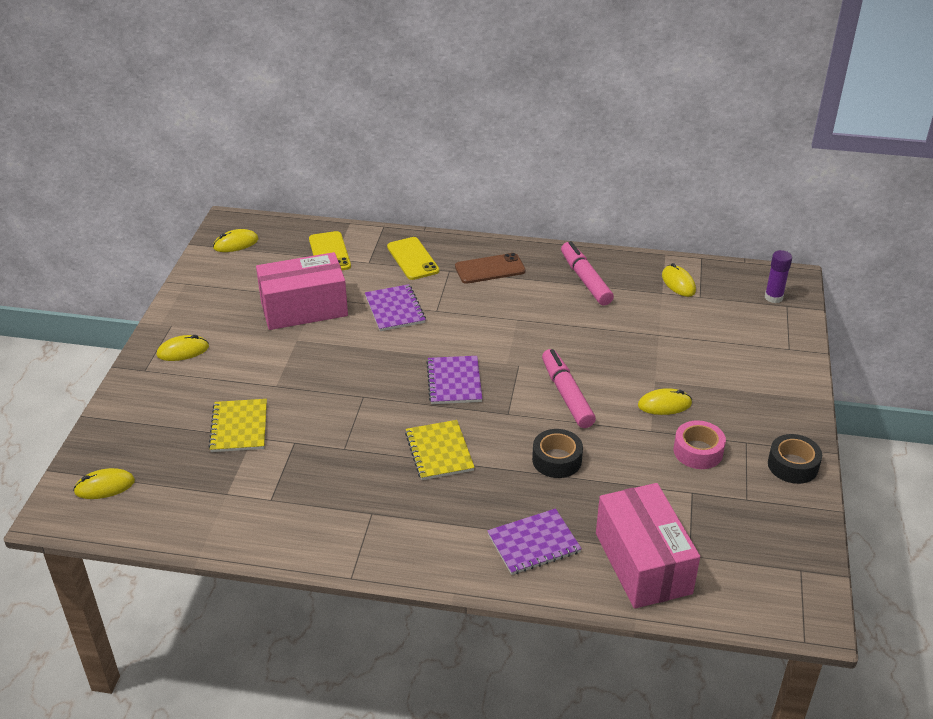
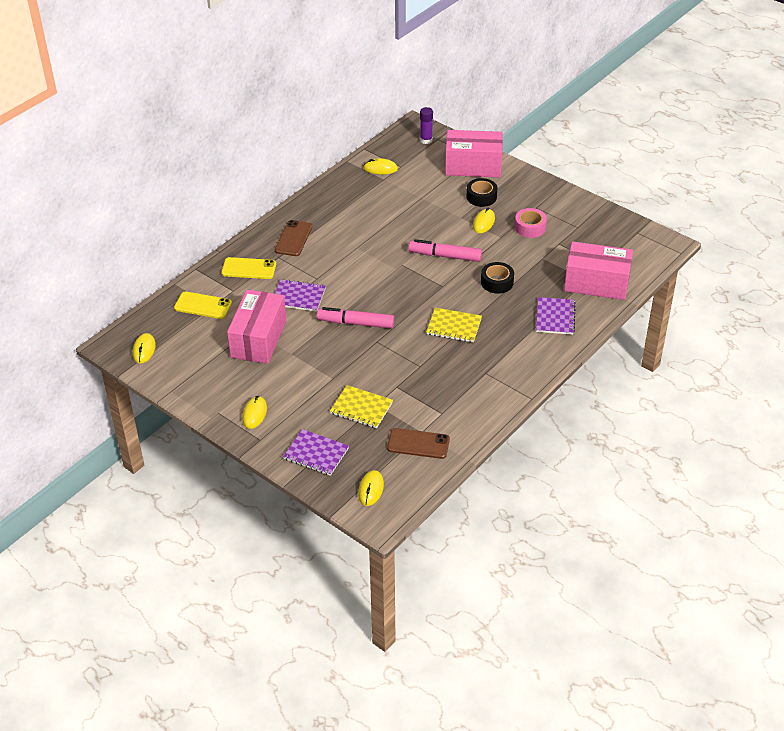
camera: 60 degrees left, 5 degrees up
(203, 498) = (418, 444): none -> brown phone
(454, 381) = (395, 297): purple notebook -> purple notebook (316, 453)
(585, 280) = (343, 203): pink marker -> pink marker (355, 323)
(768, 354) = (473, 166): none -> pink box
(792, 465) = (565, 200): black tape -> black tape (481, 197)

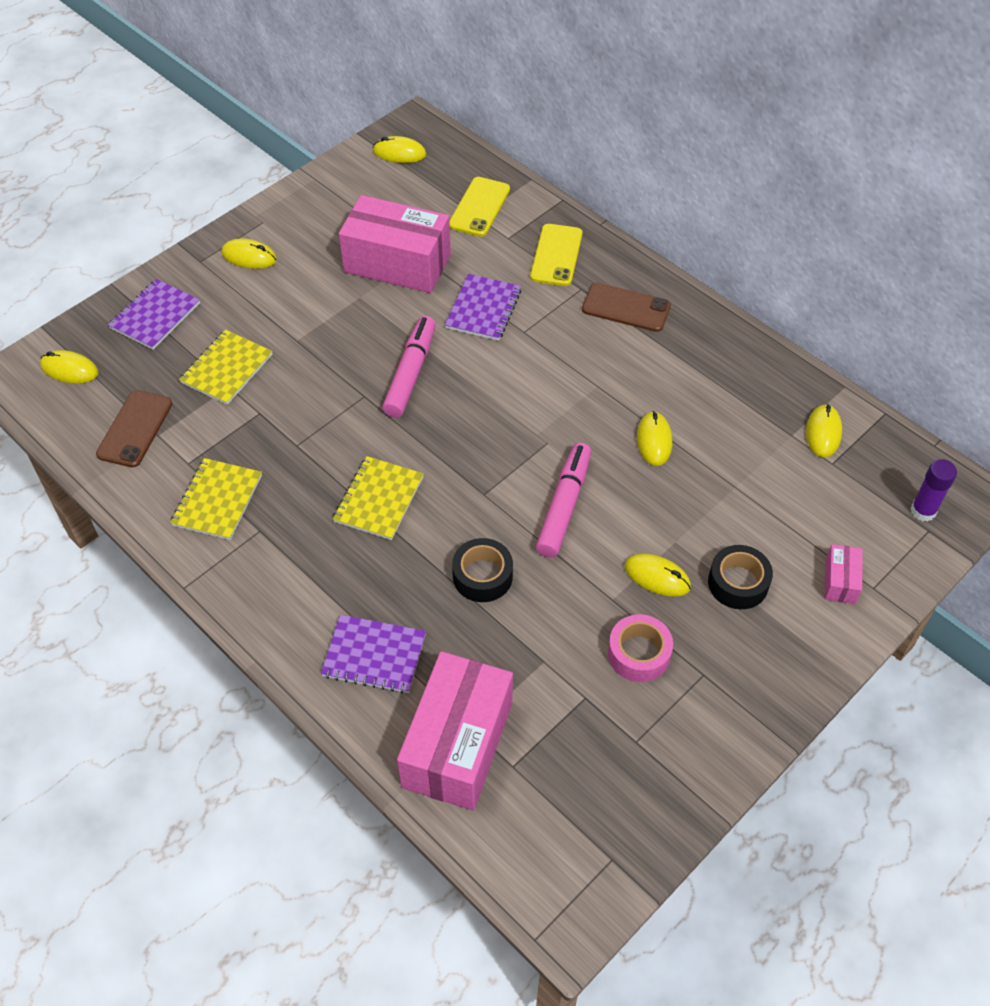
camera: 95 degrees right, 10 degrees up
(394, 225) = (654, 440): none -> yellow mouse
(467, 394) = (217, 500): none -> yellow notebook
(473, 166) = (840, 581): pink box -> pink box, size x0.44

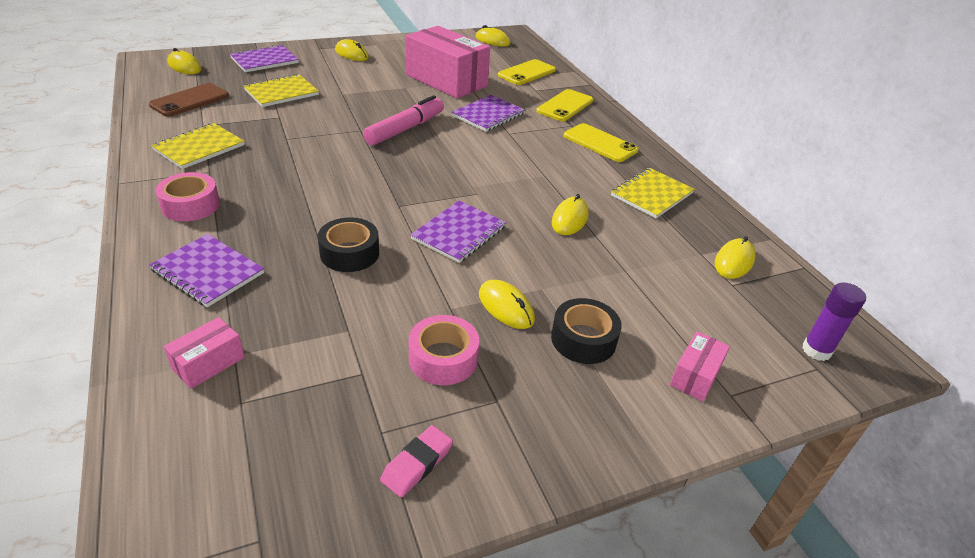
camera: 20 degrees right, 15 degrees down
(284, 584) = (190, 205): none -> pink tape
(379, 499) = (314, 183): yellow notebook -> yellow notebook (651, 194)
(458, 744) = (208, 363): pink box -> pink box, size x0.44
(564, 505) = (459, 233): pink marker -> purple notebook
(626, 308) = (600, 143): brown phone -> yellow phone
(678, 755) = (417, 464): none -> pink eraser

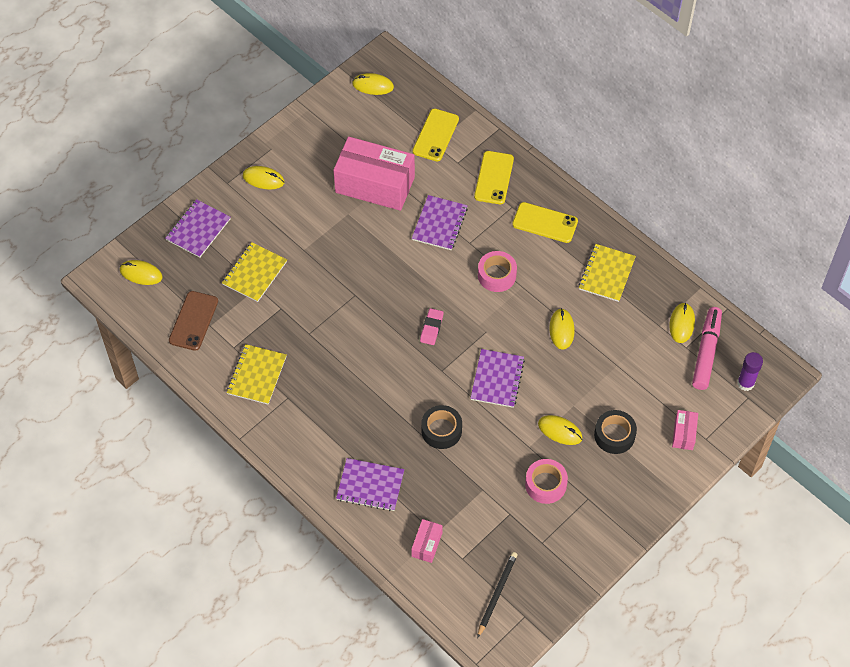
camera: 20 degrees left, 20 degrees up
(190, 205) = (307, 436): pink tape -> pink tape (497, 275)
(245, 478) = (497, 593): none -> black pencil
(405, 129) = (388, 276): pink marker -> pink marker (706, 352)
(417, 464) = (569, 551): pink eraser -> pink eraser (431, 328)

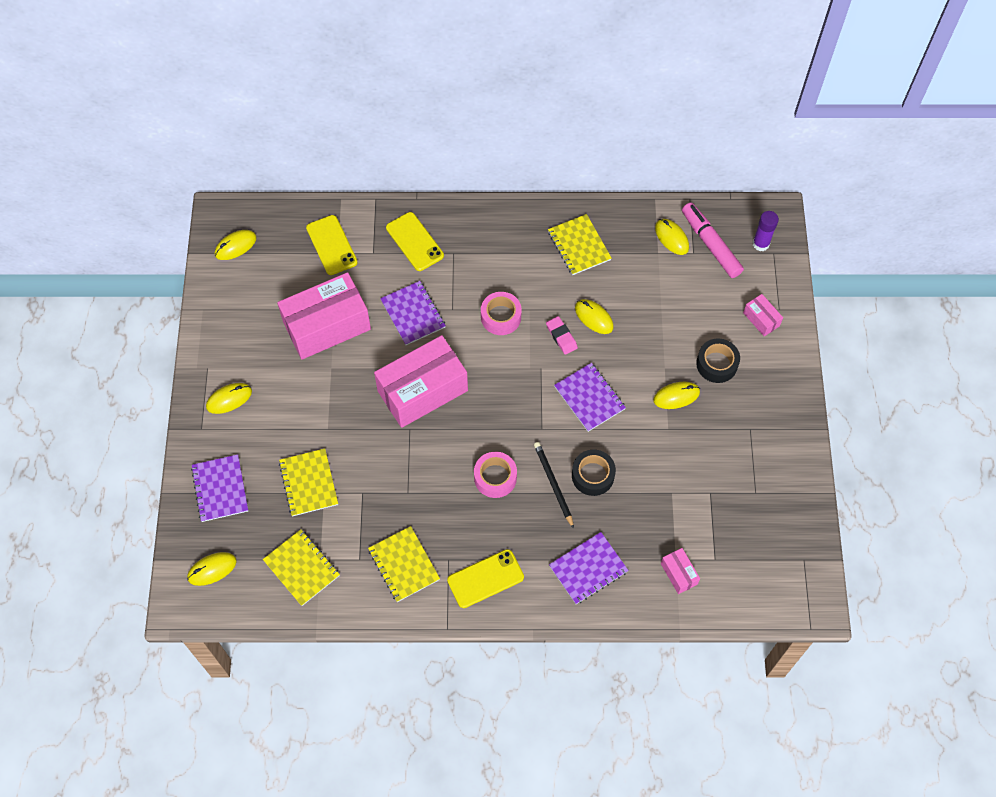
camera: 45 degrees left, 5 degrees up
(193, 321) = (301, 568): brown phone -> yellow notebook
(390, 278) = (422, 391): none -> pink box
(431, 328) = (498, 402): pink eraser -> pink eraser (561, 337)
(497, 593) = (767, 562): black pencil -> black pencil (553, 484)
(545, 223) = (491, 245): yellow phone -> yellow phone (485, 579)
(545, 484) = (710, 446): pink tape -> pink tape (495, 477)

